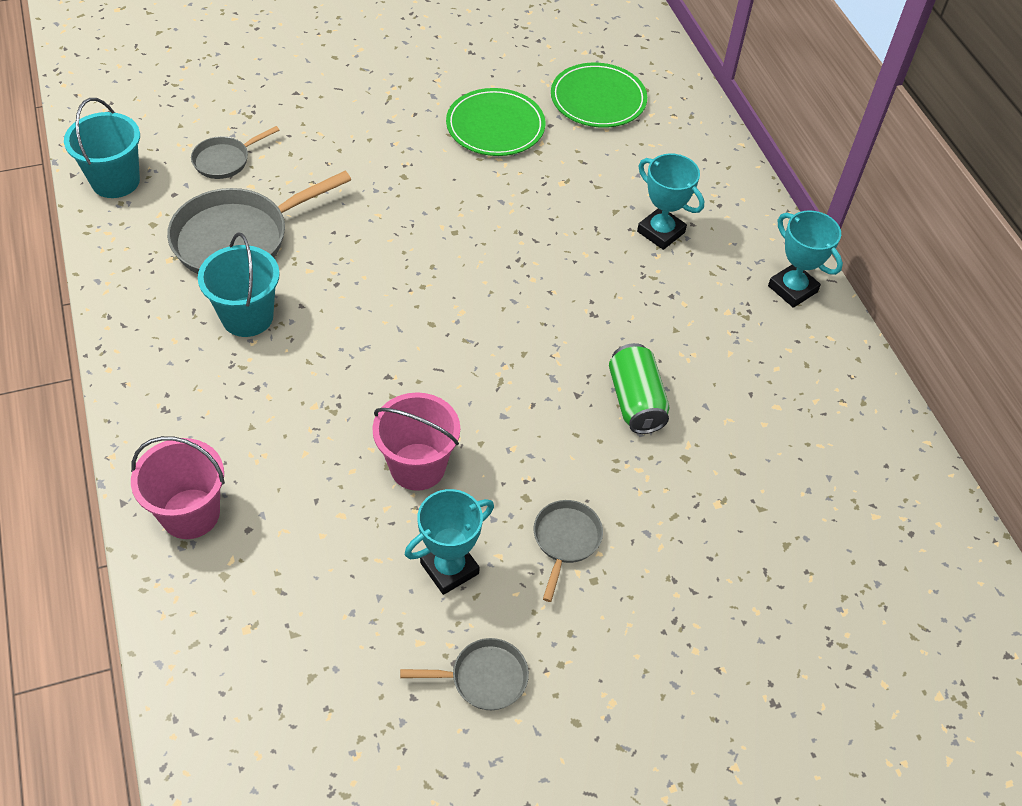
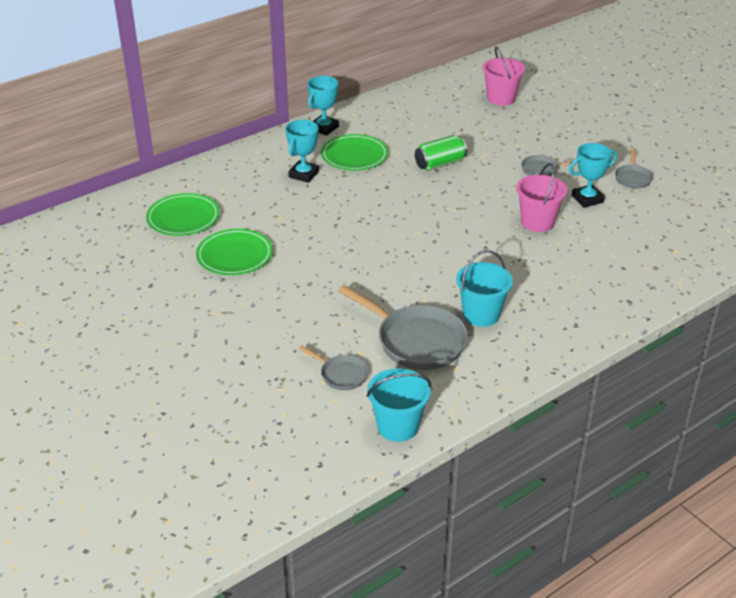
camera: 105 degrees left, 15 degrees down
(190, 513) = (632, 290): pink bucket -> pink bucket (501, 98)
(449, 568) = (587, 199): turquoise trophy -> turquoise trophy turned 60 degrees counterclockwise
(484, 678) = (633, 178): grey pan -> grey pan turned 150 degrees counterclockwise
(696, 302) = (354, 155): none -> green plate

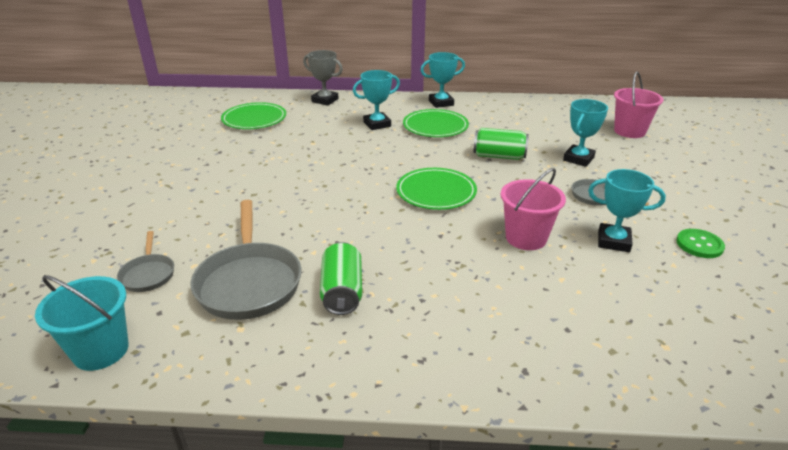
camera: 40 degrees right, 5 degrees down
(215, 169) = (325, 100): none -> grey trophy
(234, 255) = (241, 153): green plate -> green plate (436, 192)
(481, 314) = (342, 292): turquoise bucket -> green can
(496, 141) = (578, 159): none -> turquoise trophy
(633, 178) = (699, 245): grey pan -> green button

